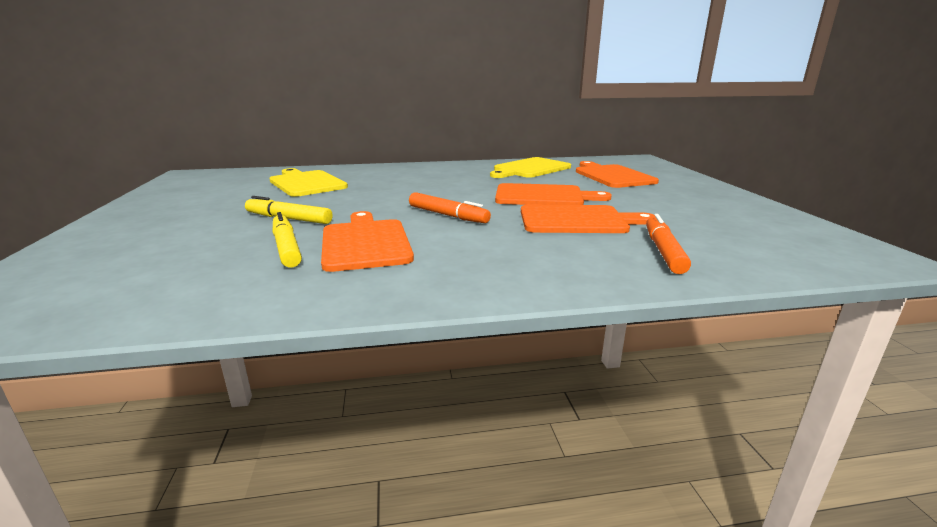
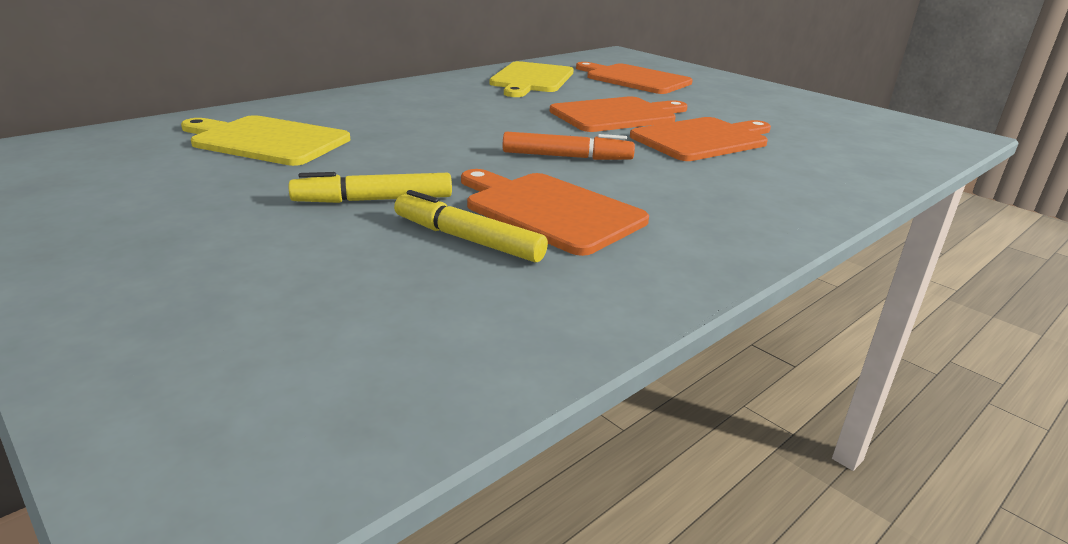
camera: 35 degrees left, 5 degrees up
(663, 251) = (825, 159): orange marker -> none

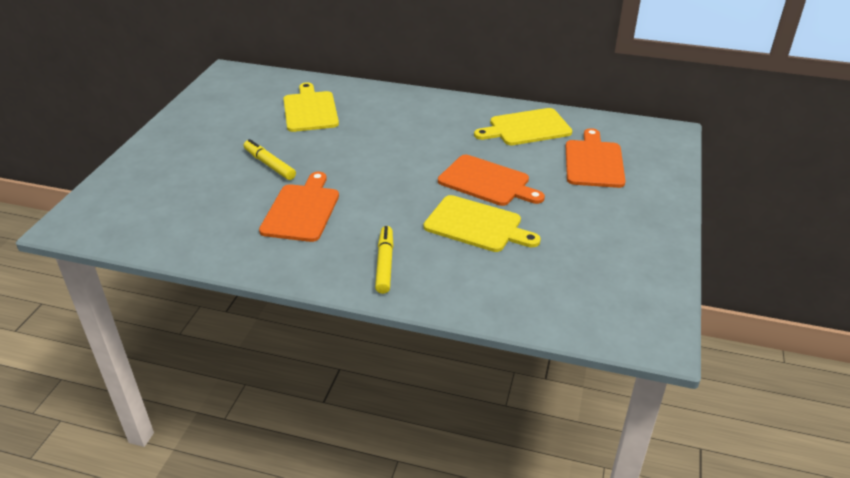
camera: 60 degrees right, 10 degrees up
(467, 239) = (250, 202): yellow marker -> yellow marker (384, 264)
(567, 157) = (383, 190): orange marker -> none
(703, 139) = (477, 225): orange cutting board -> yellow cutting board

